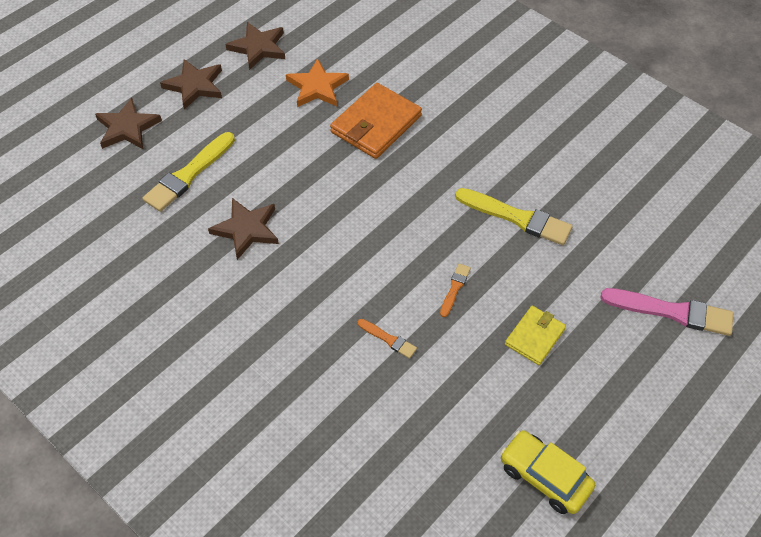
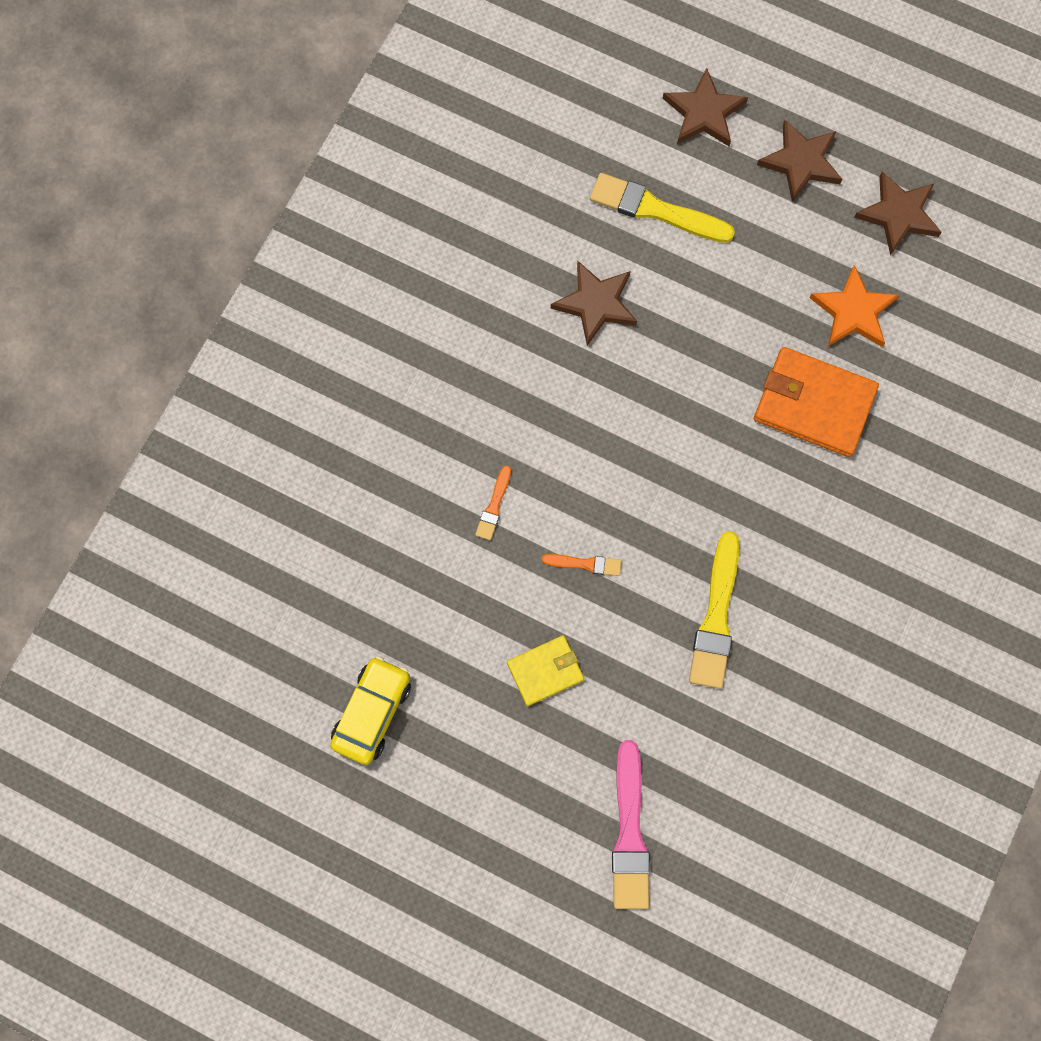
camera: 75 degrees right, 20 degrees up
(535, 336) = (545, 671): yellow wallet -> yellow wallet turned 45 degrees counterclockwise

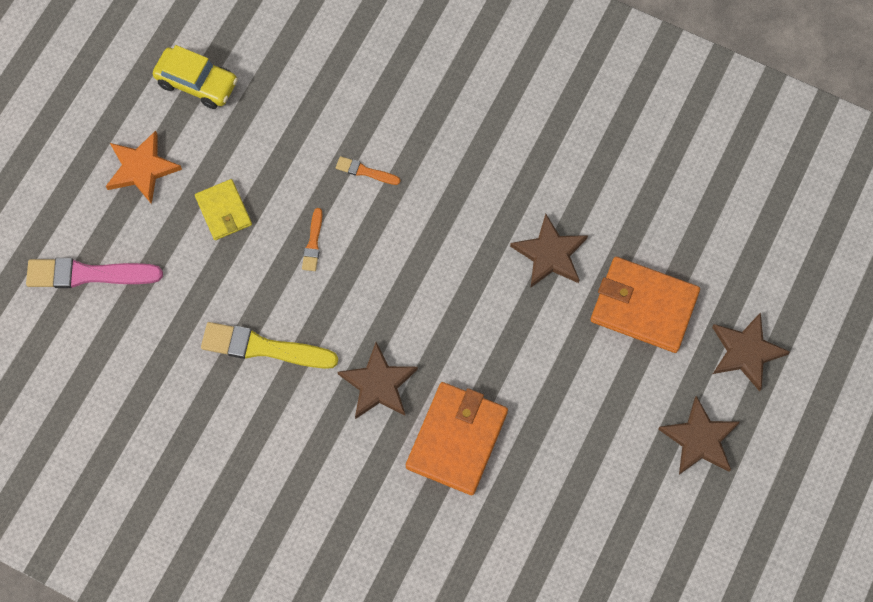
camera: 90 degrees right, 5 degrees down
(655, 210) = (643, 306): yellow brush -> orange wallet
(853, 311) = (548, 480): orange star -> orange star (142, 168)
(898, 214) = (649, 528): brown star -> brown star (378, 384)

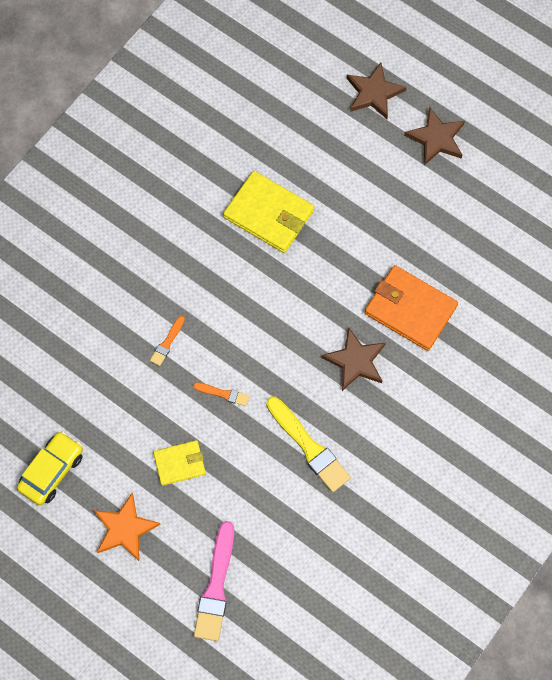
camera: 80 degrees left, 0 degrees up
(263, 348) = (309, 447): yellow brush -> yellow brush turned 60 degrees counterclockwise
(550, 254) = (269, 214): brown star -> yellow wallet
(643, 306) = (325, 155): orange wallet -> none

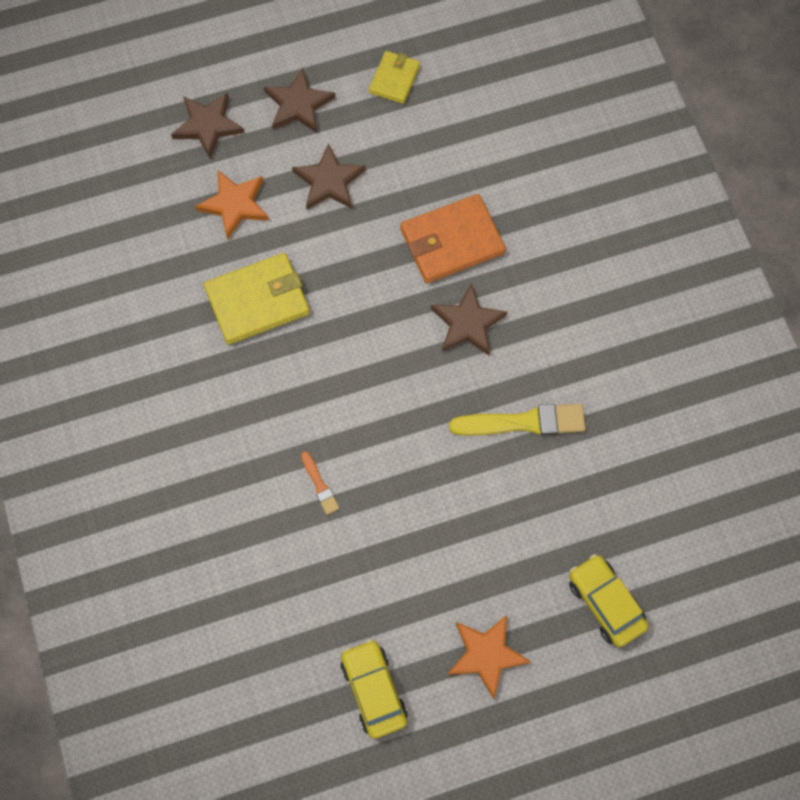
camera: 55 degrees left, 0 degrees up
(180, 463) = (455, 555): yellow wallet -> yellow wallet (394, 79)
(216, 586) = (605, 603): pink brush -> yellow car
(223, 394) = (413, 466): orange brush -> none
(328, 151) = (235, 204): none -> orange star
(393, 198) = (329, 181): none -> brown star

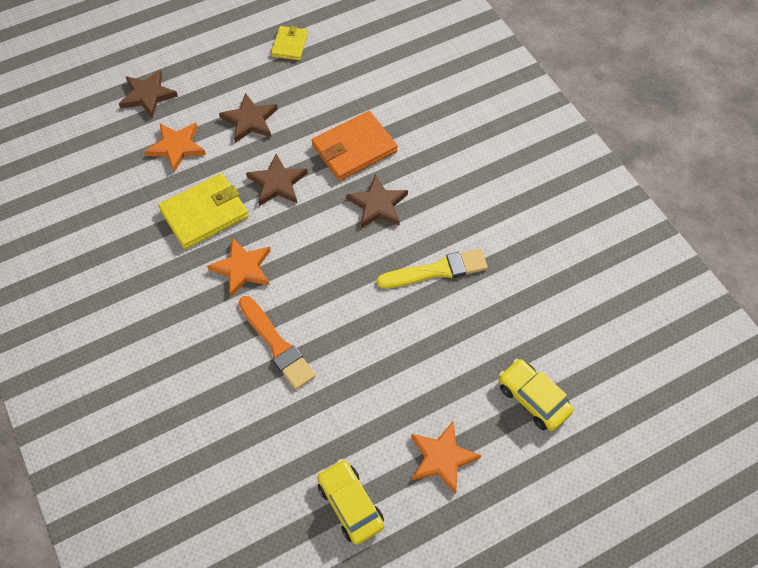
camera: 10 degrees left, 10 degrees down
(293, 381) = (242, 268): none -> orange star
(298, 105) = (218, 72): brown star -> brown star (277, 183)
(320, 485) = (277, 345): orange brush -> orange brush, size x1.98

